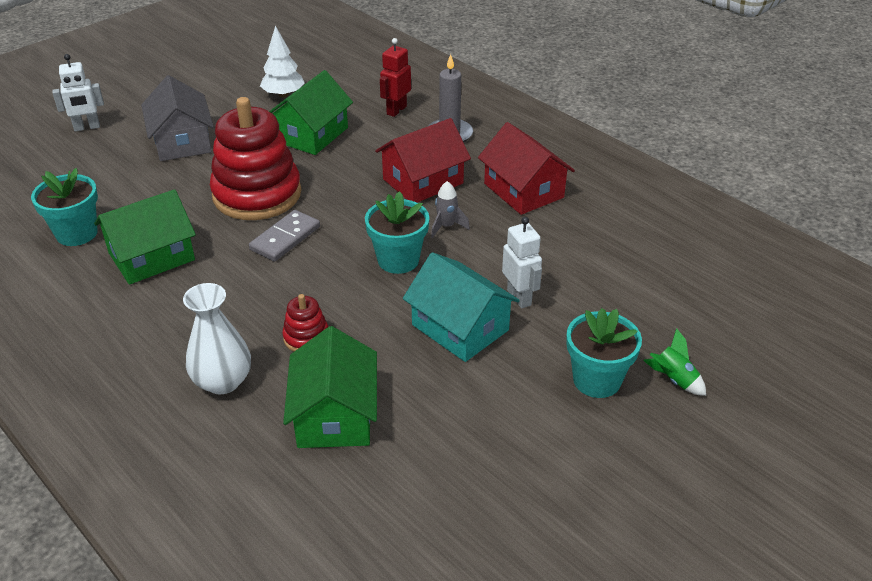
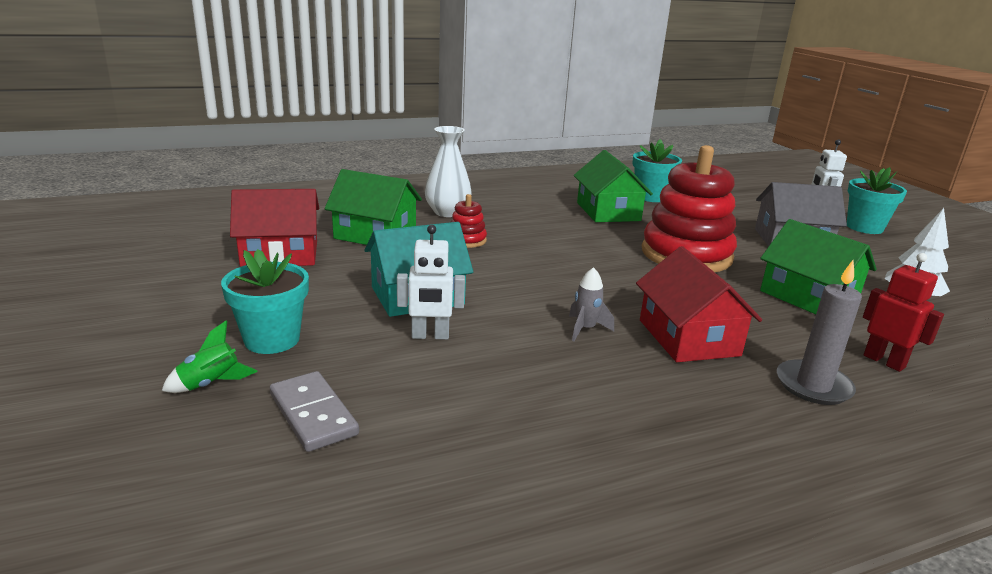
camera: 110 degrees right, 15 degrees down
(285, 238) = (607, 254): grey domino -> grey domino (313, 414)
(398, 260) = (541, 292): turquoise flower pot -> turquoise flower pot (864, 227)
(524, 190) = (643, 403): red house -> red house (280, 254)

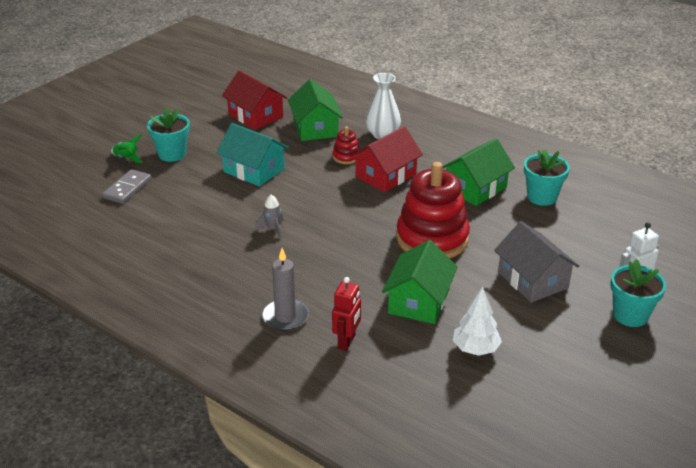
camera: 60 degrees right, 10 degrees up
(430, 336) = (216, 189): white robot -> none
(688, 337) = (300, 265): red house -> red house (386, 175)

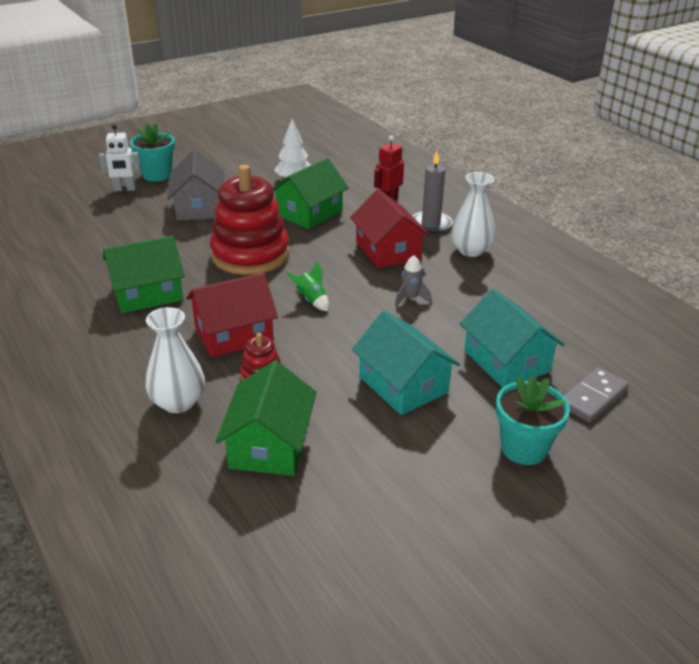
camera: 160 degrees left, 0 degrees up
(127, 158) = (600, 458): green rocket -> green rocket (311, 300)
(187, 198) = (506, 361): none -> turquoise house
(234, 292) = (471, 250): none -> white vase
(255, 116) = (356, 506): red house -> red house (388, 250)
(542, 197) = (91, 268): turquoise flower pot -> none

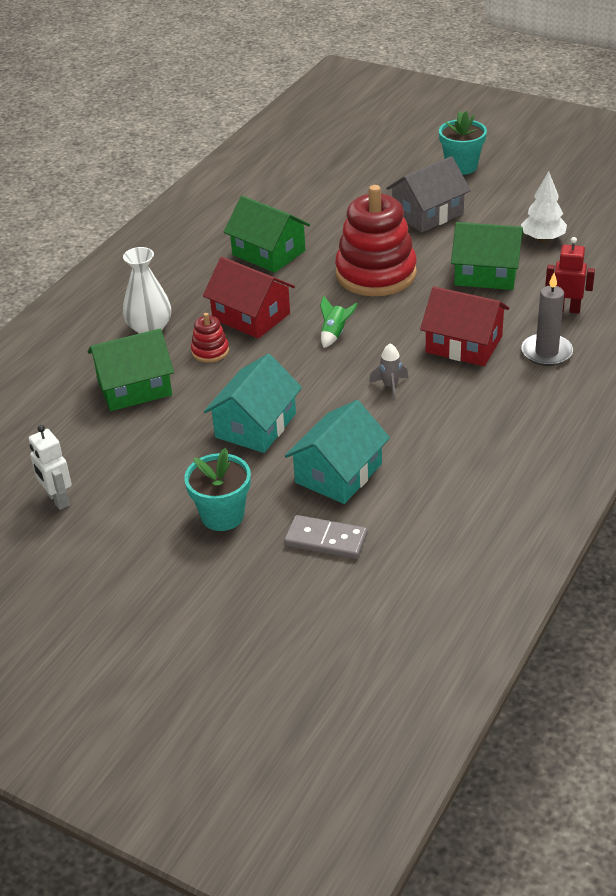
camera: 65 degrees right, 5 degrees up
(125, 189) = (416, 165): white robot -> white robot (57, 500)
(388, 250) = (464, 344): red house -> red house turned 75 degrees clockwise
(471, 250) = (520, 394): white vase -> none

